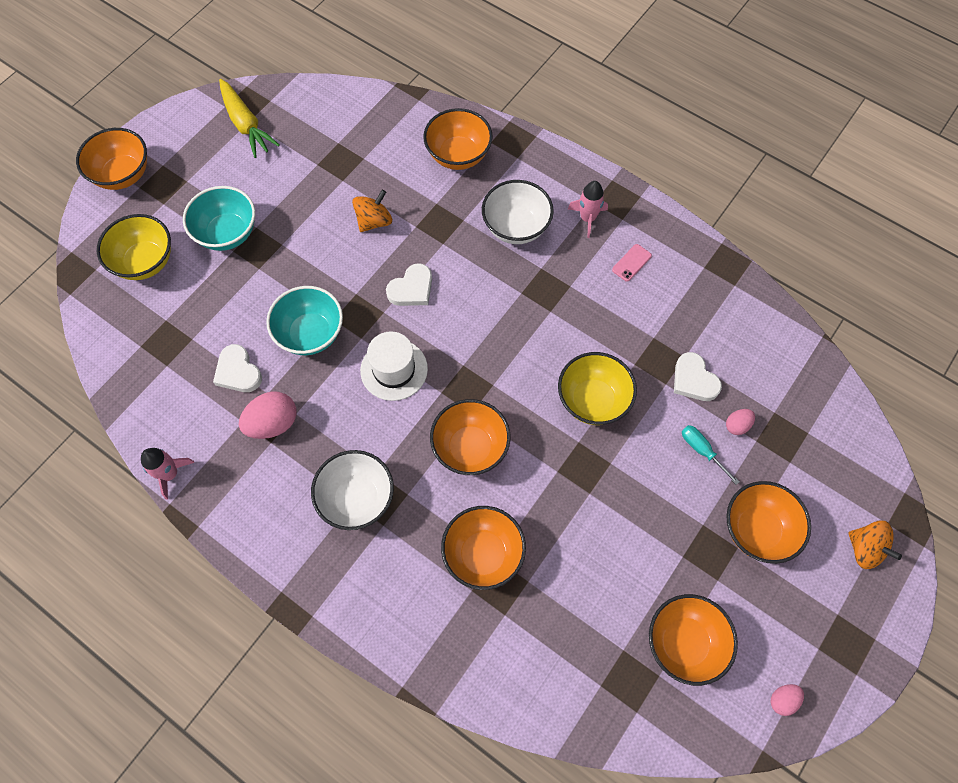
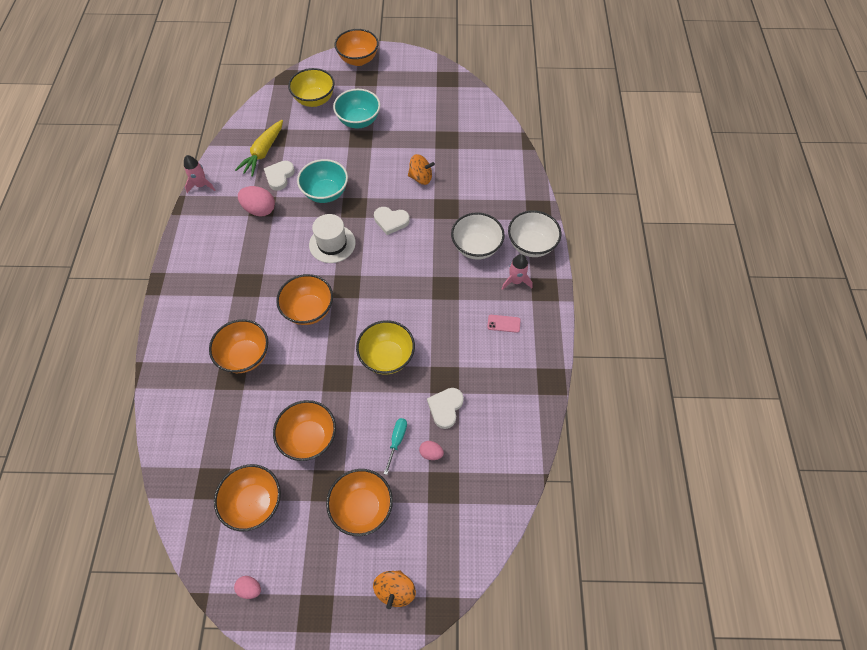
camera: 55 degrees right, 5 degrees down
(246, 124) = (433, 86): yellow carrot -> yellow carrot (263, 152)
(357, 499) = (240, 274): white bowl -> white bowl (531, 245)
(458, 155) = (501, 190): orange bowl -> orange bowl (309, 438)

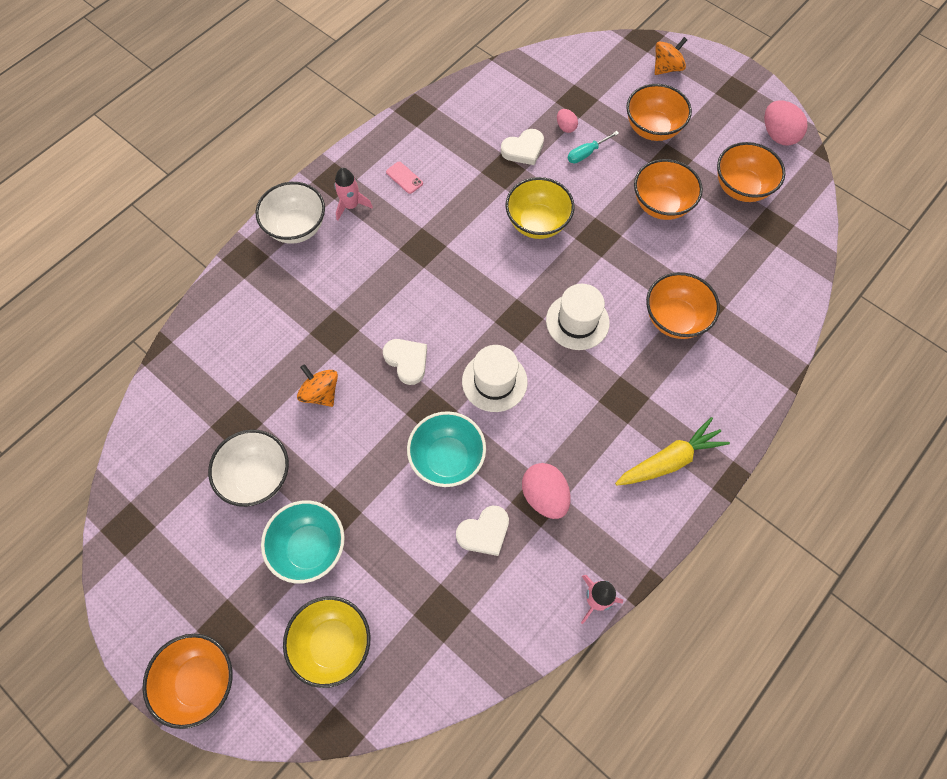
camera: 140 degrees left, 5 degrees up
(250, 588) = (778, 135): pink egg -> pink egg, size x1.85
(263, 152) = (476, 594): yellow carrot -> yellow carrot (669, 460)
(309, 310) = (577, 321): orange bowl -> white hat
(476, 247) = (351, 265): white bowl -> white bowl (257, 477)

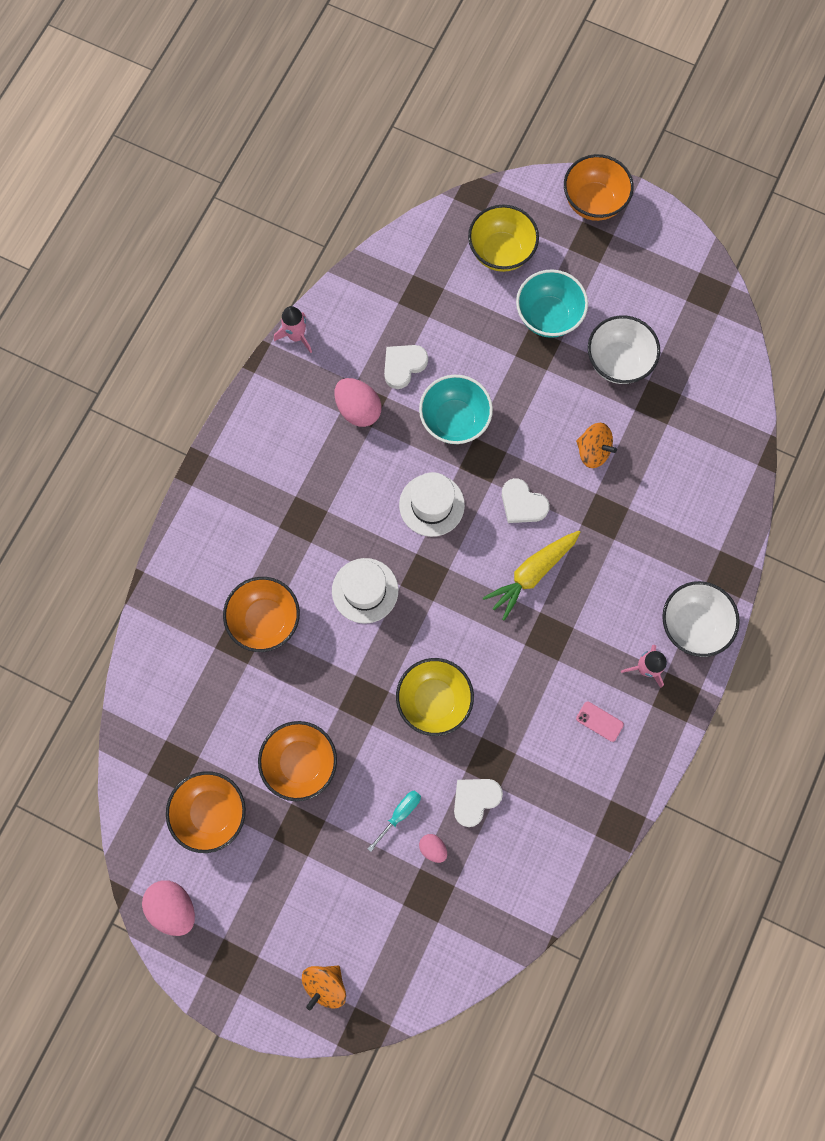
camera: 165 degrees right, 10 degrees up
(652, 129) = (328, 874): orange bowl -> none
(669, 460) = (251, 470): yellow carrot -> yellow carrot (532, 573)

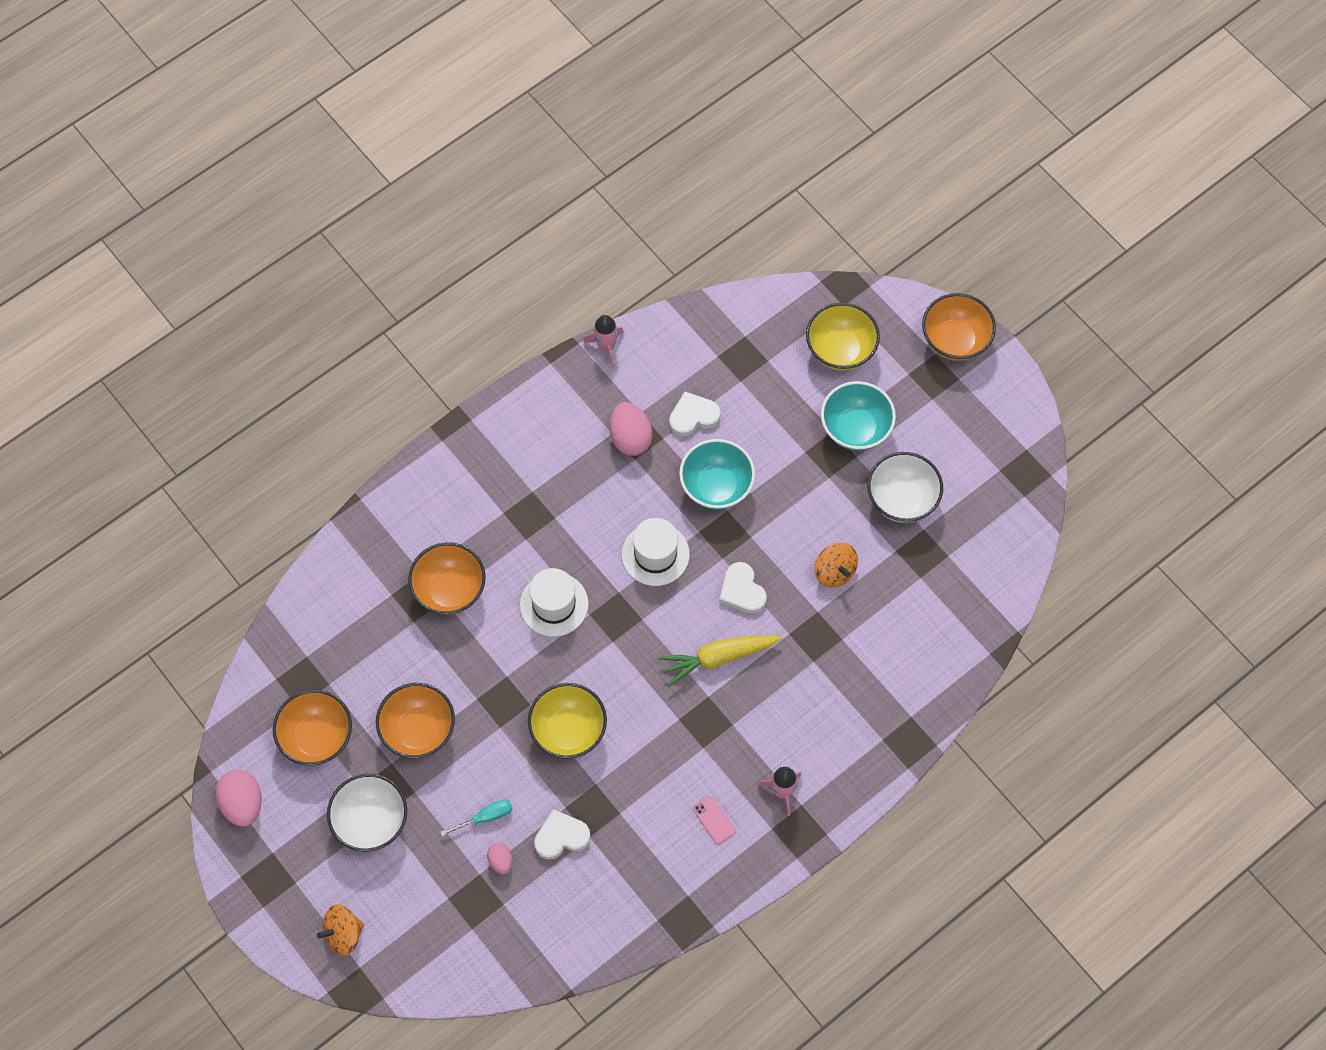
camera: 25 degrees right, 10 degrees down
(692, 624) = (848, 772): white bowl -> white bowl (371, 821)

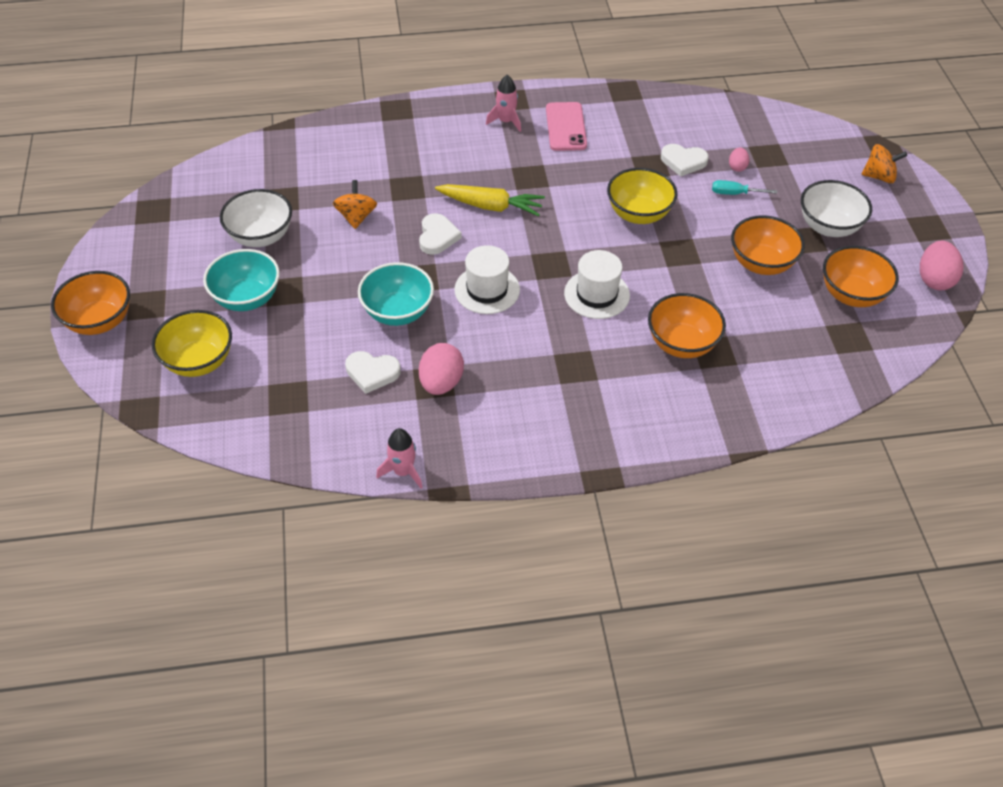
camera: 150 degrees left, 15 degrees down
(714, 820) = (566, 127): pink phone -> pink phone, size x1.89

